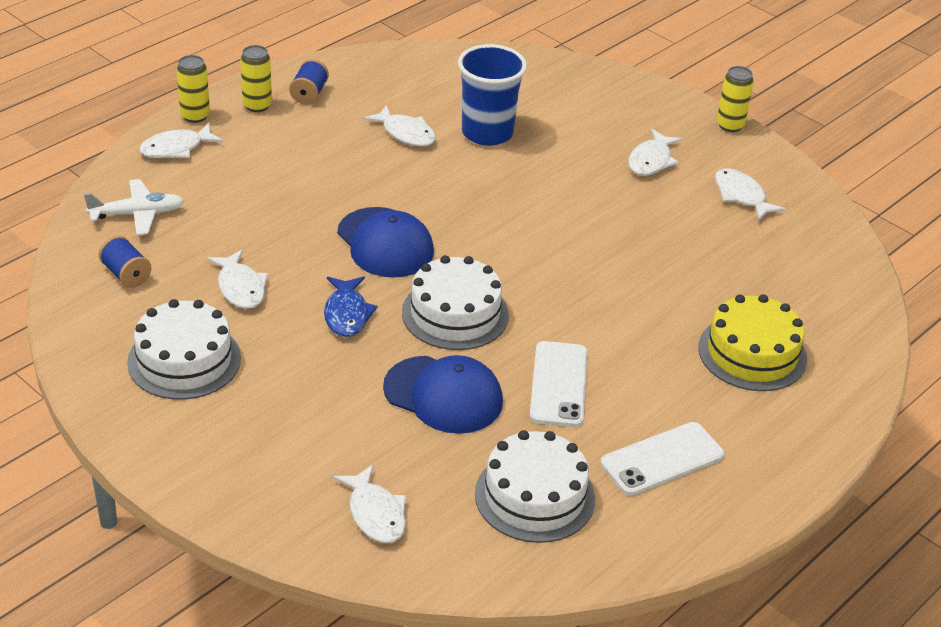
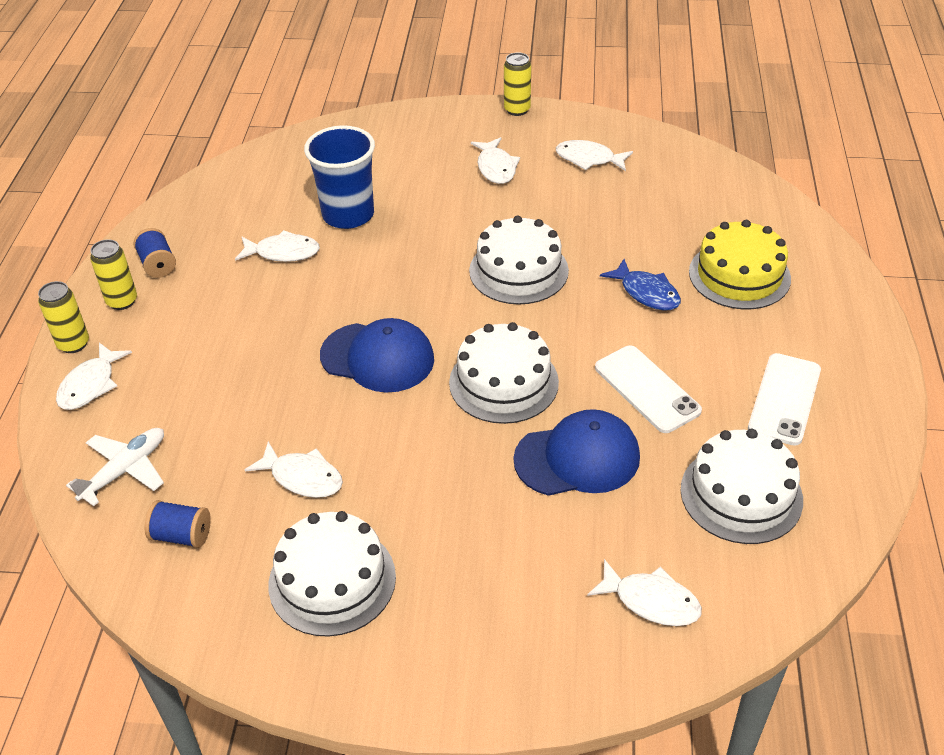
camera: 35 degrees left, 5 degrees up
(347, 314) = (420, 440): blue fish -> blue fish (646, 293)
(569, 245) = (518, 270): none -> white cake

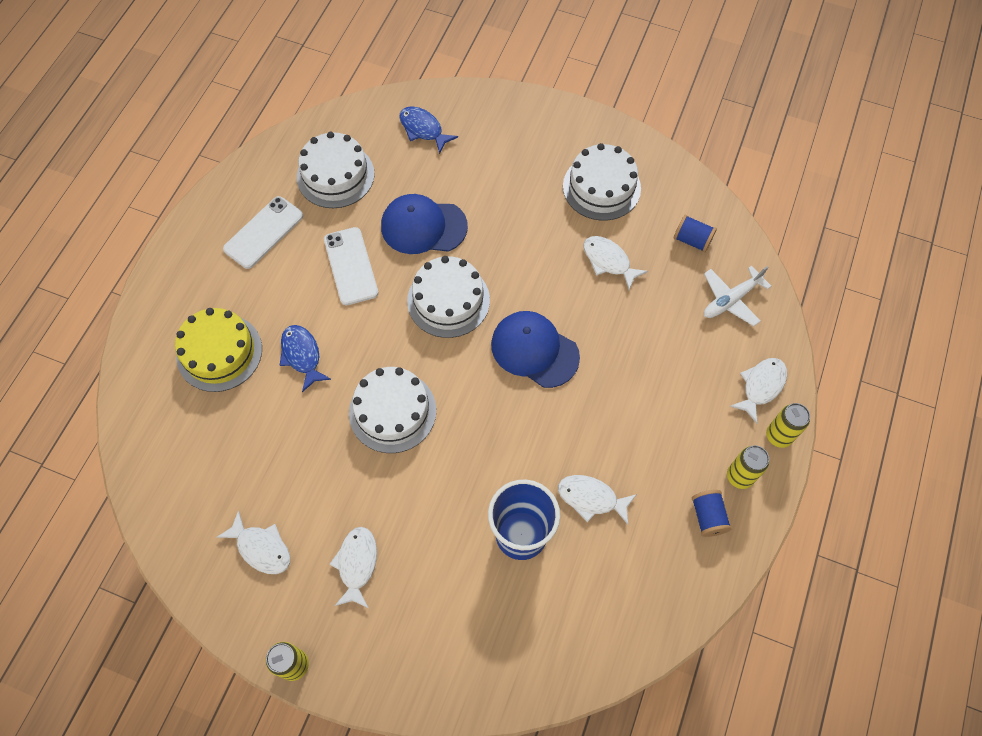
camera: 165 degrees left, 20 degrees up
(651, 601) = (423, 129): white fish -> blue fish

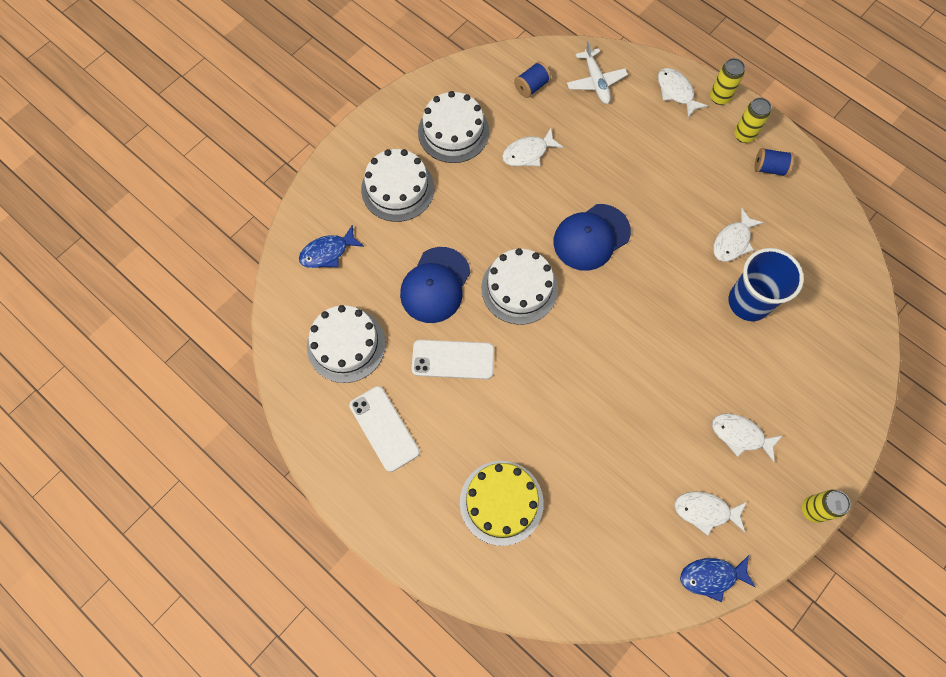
camera: 70 degrees left, 5 degrees up
(261, 548) = (705, 511): white fish -> white fish turned 135 degrees counterclockwise
(302, 355) = (531, 428): blue fish -> blue fish (712, 576)
(392, 411) = (611, 366): white cake -> white cake (397, 188)

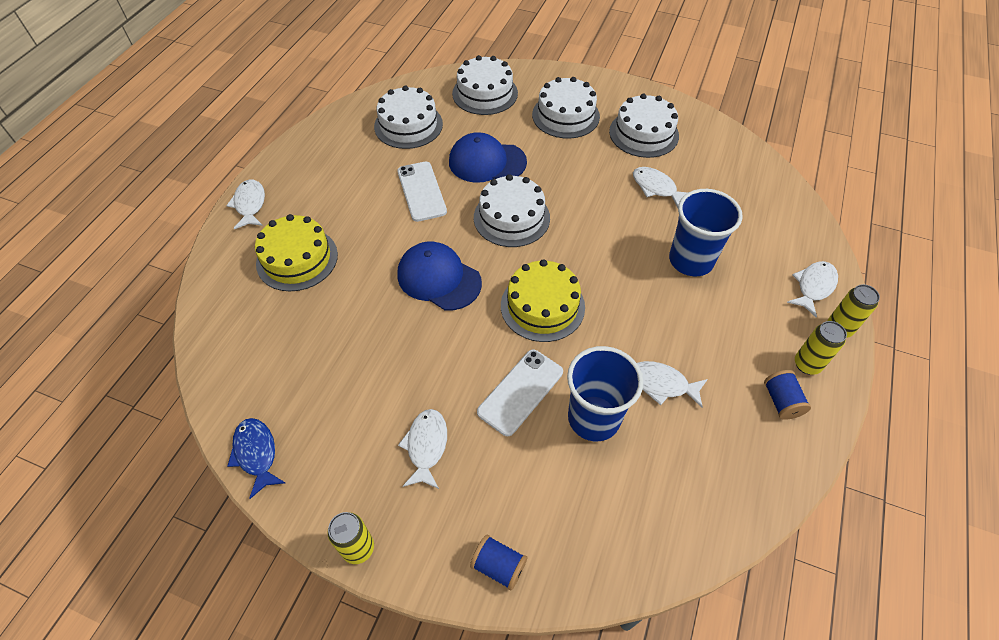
camera: 70 degrees right, 15 degrees down
(328, 252) = (485, 93): blue fish -> white cake
(384, 428) = (343, 166): white phone -> white phone (520, 392)
(531, 86) = (730, 172): blue spool -> blue spool (498, 566)
(591, 237) = (594, 257): blue cap -> blue cap (438, 278)
(596, 82) = (772, 217): white plane -> none
(620, 165) = (691, 260): none -> blue cup
(630, 299) = (542, 306): none -> yellow cake
(705, 511) = (328, 431): white fish -> white fish (250, 204)

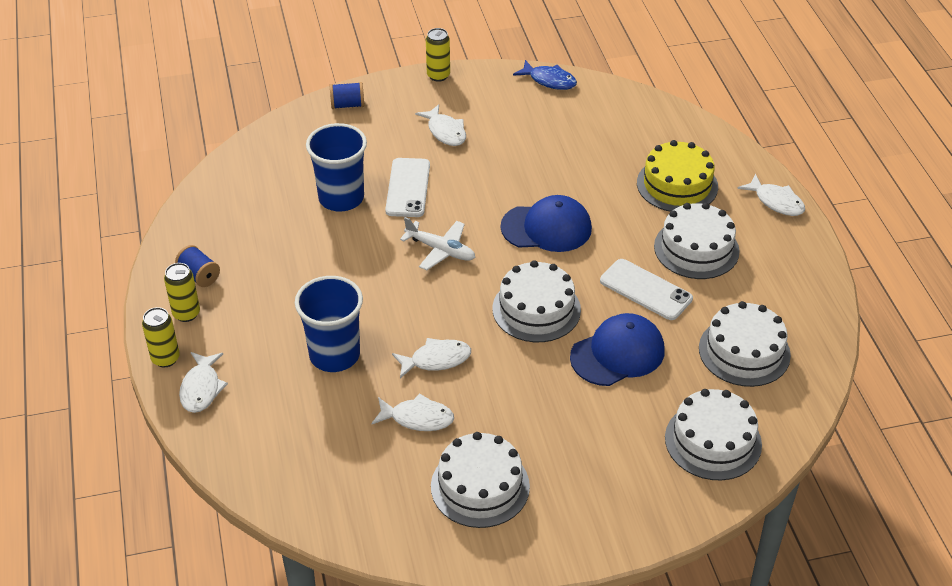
camera: 145 degrees right, 10 degrees down
(542, 306) = (441, 250): yellow cake -> white plane
(565, 115) = (591, 462): white cake -> white cake (696, 248)
(661, 384) = (303, 242): white fish -> white fish (436, 360)

